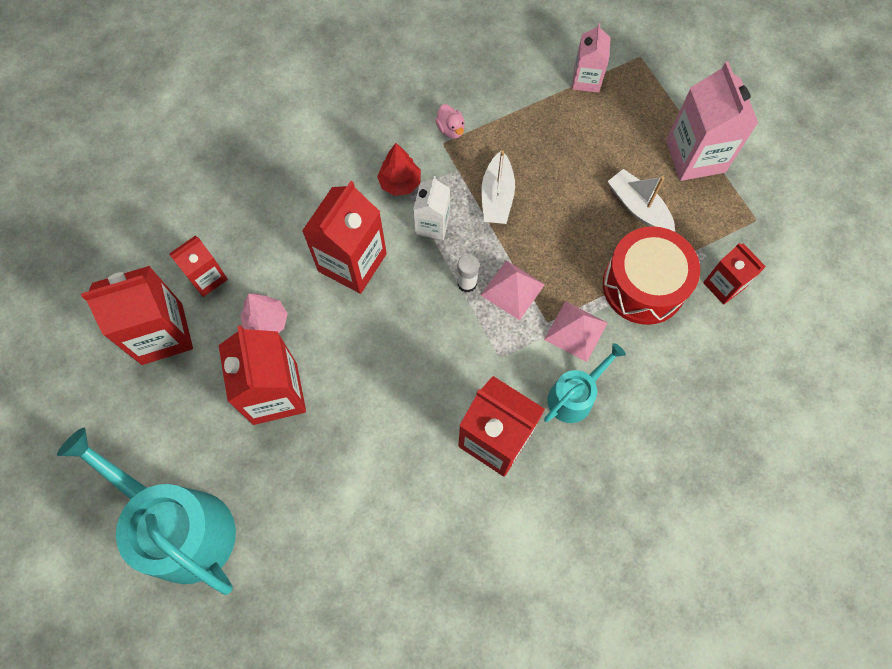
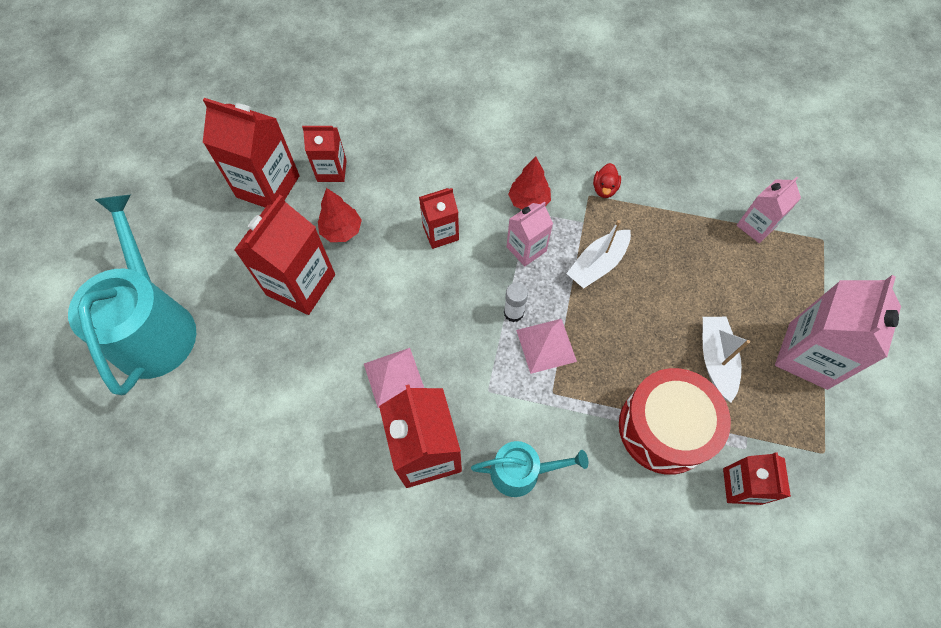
camera: 40 degrees right, 5 degrees down
(266, 323) = (341, 231): pink tree -> red tree
(352, 262) = (440, 233): red carton -> red carton, size x0.59
(432, 224) = (526, 249): white carton -> pink carton
(450, 129) = (604, 189): pink duck -> red duck
(576, 331) = (570, 419): pink pyramid -> pink pyramid (394, 377)

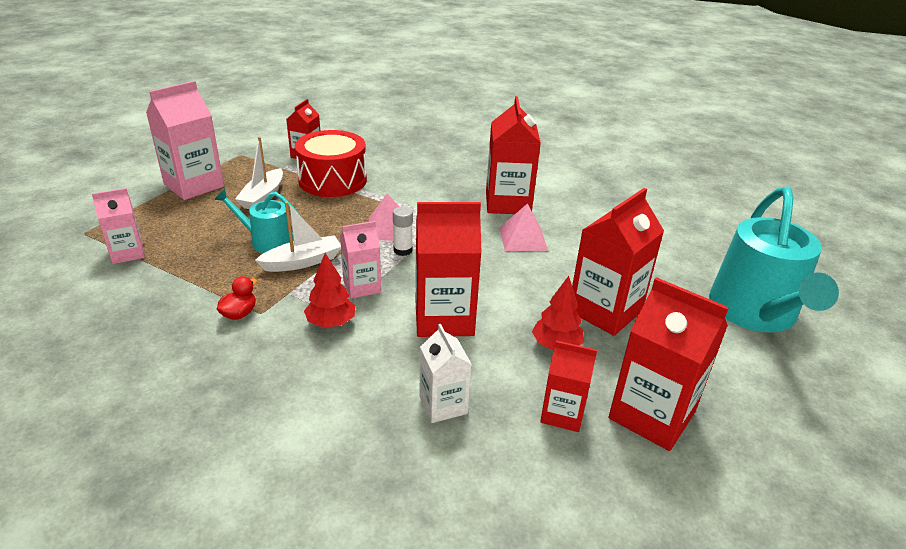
camera: 165 degrees left, 30 degrees down
(415, 155) = (443, 405): none -> white carton
(440, 233) = (444, 318): red carton -> red carton, size x1.70
(521, 471) = (444, 184): turquoise watering can -> turquoise watering can (267, 241)

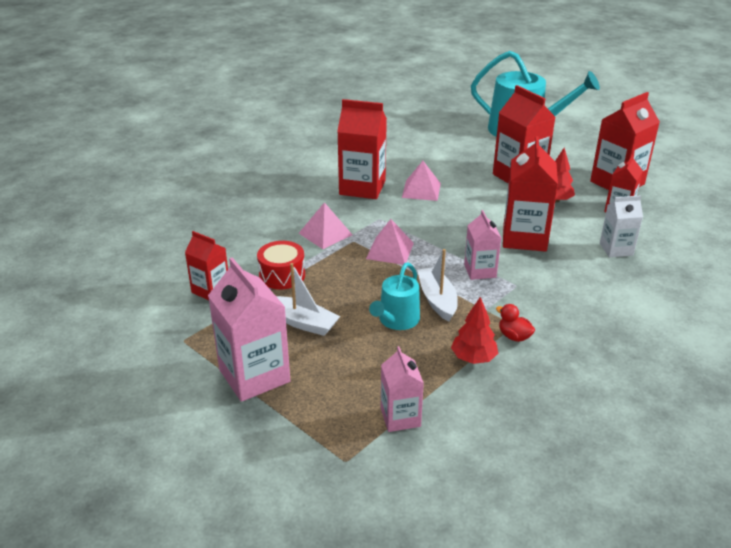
camera: 75 degrees left, 0 degrees up
(331, 323) = (528, 289): red tree -> red tree (473, 358)
(333, 180) = (282, 275): red drum -> red drum, size x0.62
(403, 250) = (428, 246): white glue stick -> none
(408, 192) = (325, 234): none -> pink pyramid

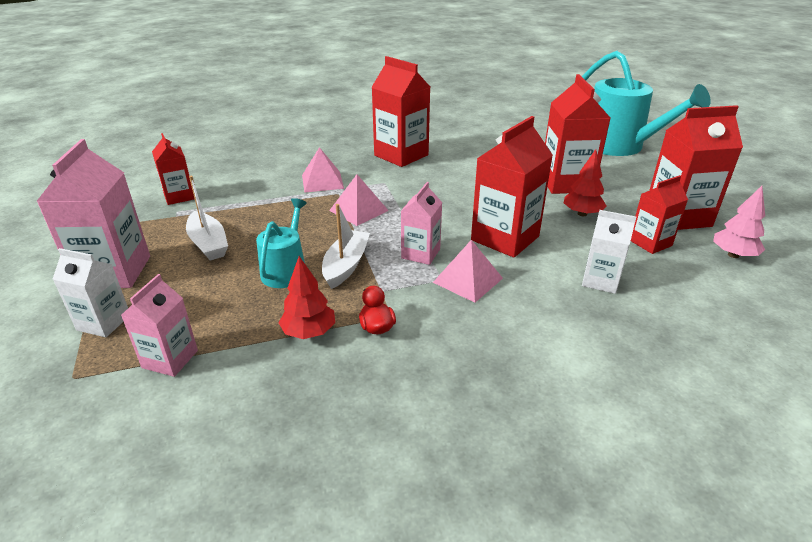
camera: 30 degrees right, 0 degrees up
(282, 275) = (245, 202): red drum -> none
(308, 415) = (104, 322): none -> white carton
(396, 320) = (286, 270): turquoise watering can -> turquoise watering can turned 135 degrees clockwise
(421, 190) = (452, 170): pink pyramid -> pink pyramid (467, 280)
(673, 202) = (733, 255): none -> pink tree

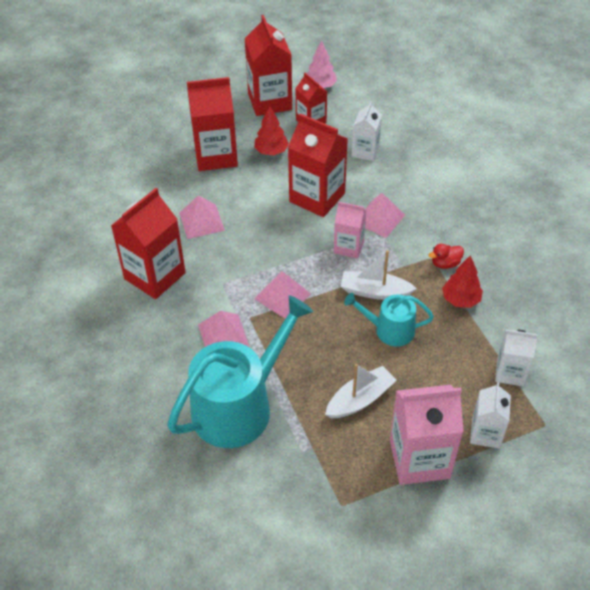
camera: 95 degrees left, 15 degrees up
(170, 359) = (510, 372): pink carton -> white carton
(179, 196) = (269, 461): red carton -> none
(467, 175) = (201, 221): none -> pink pyramid
(618, 146) = (133, 114): turquoise watering can -> turquoise watering can (239, 406)

